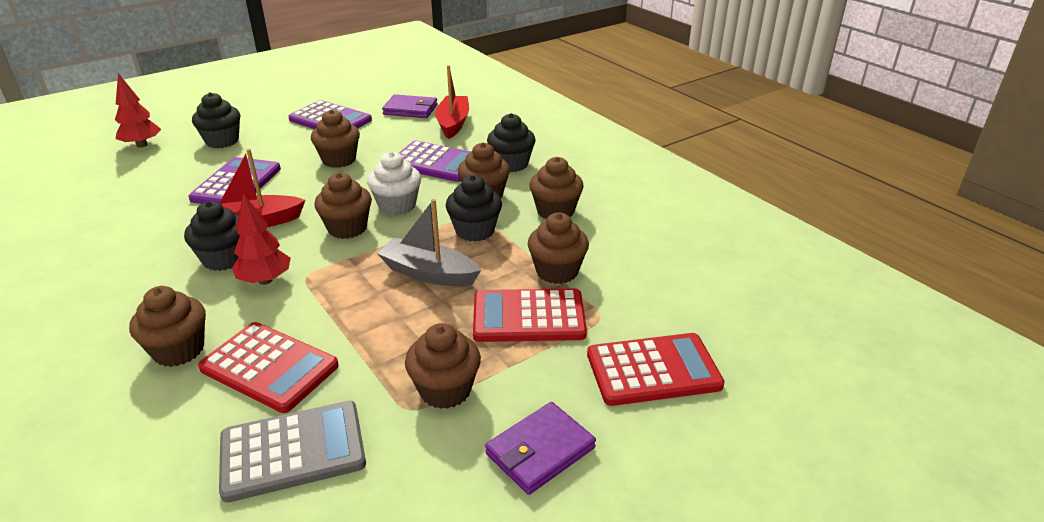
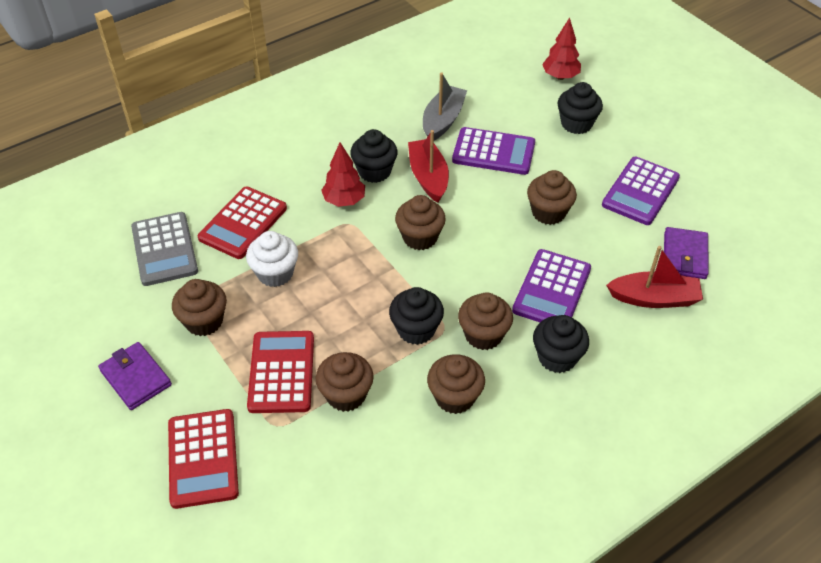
camera: 90 degrees right, 15 degrees up
(179, 350) = (267, 175): brown cupcake -> none
(397, 206) = (460, 267): white cupcake -> white cupcake (275, 273)
(429, 273) = (348, 300): grey boat -> grey boat (443, 120)

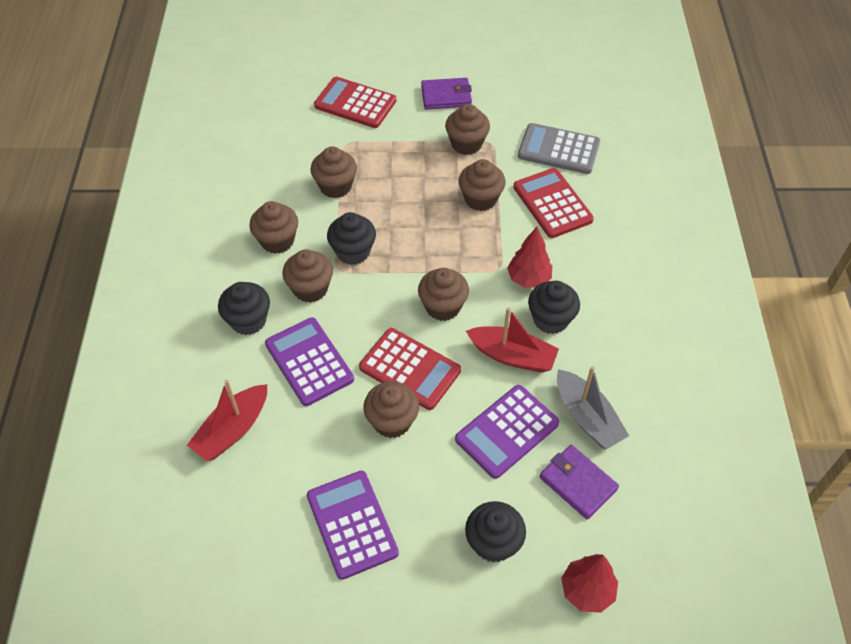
camera: 125 degrees right, 5 degrees up
(275, 273) = (480, 199): white cupcake -> brown cupcake
(281, 372) = (385, 163): red calculator -> red calculator (410, 369)
(684, 255) = (249, 494): purple wallet -> purple wallet (578, 483)

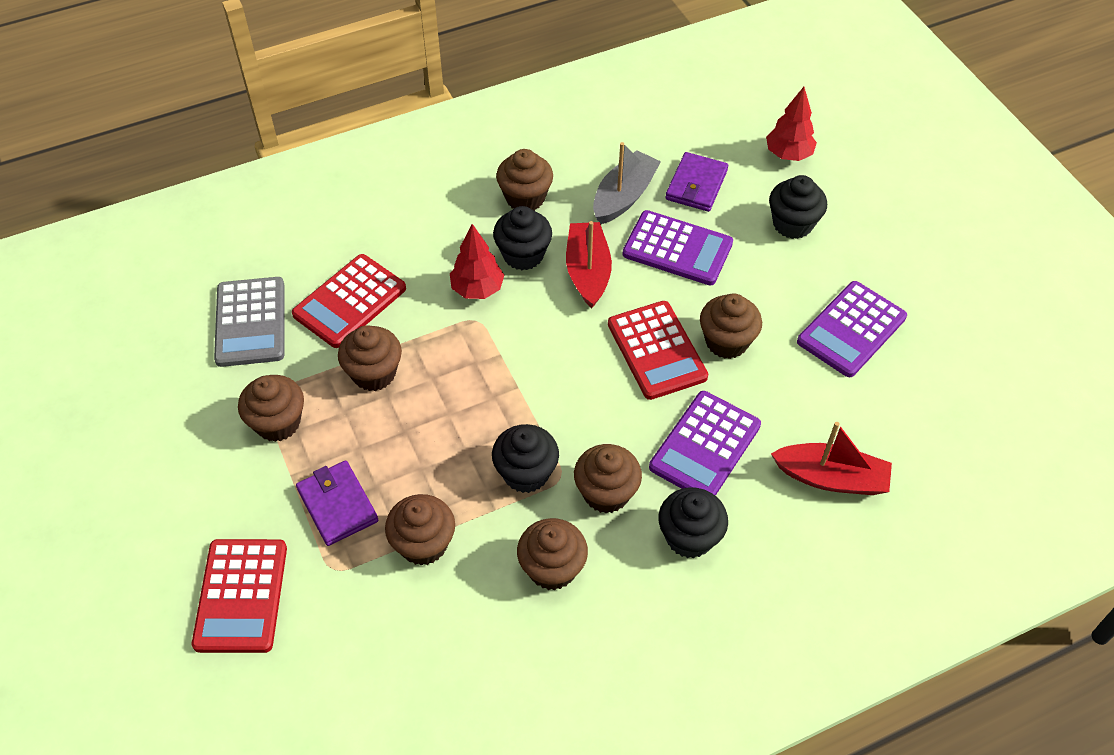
camera: 115 degrees left, 0 degrees up
(410, 369) = (656, 350): red calculator -> red calculator turned 150 degrees clockwise
(443, 307) = (558, 352): brown cupcake -> brown cupcake (525, 198)
(446, 96) = (185, 482): purple wallet -> purple wallet (337, 505)

